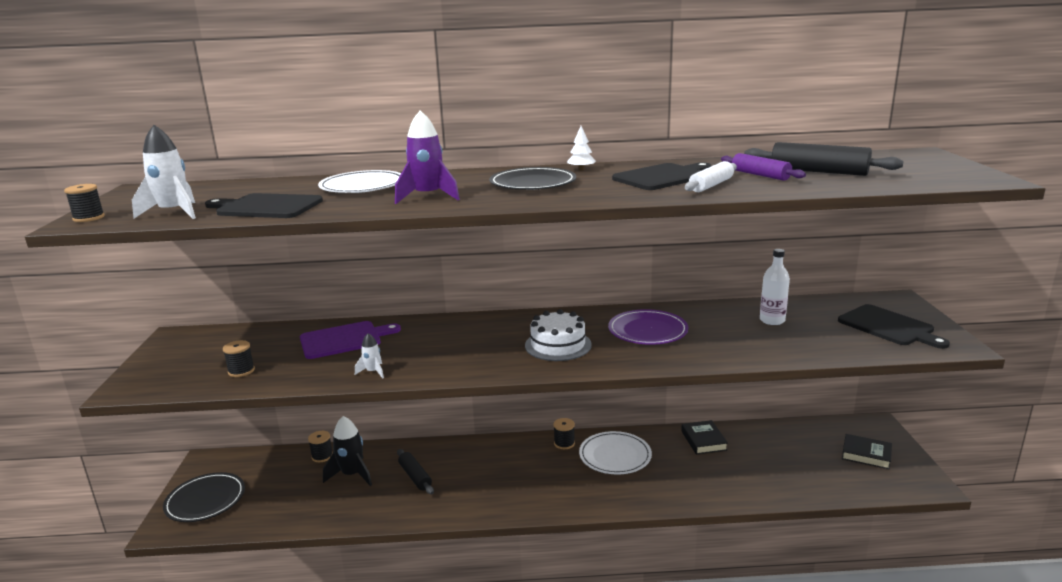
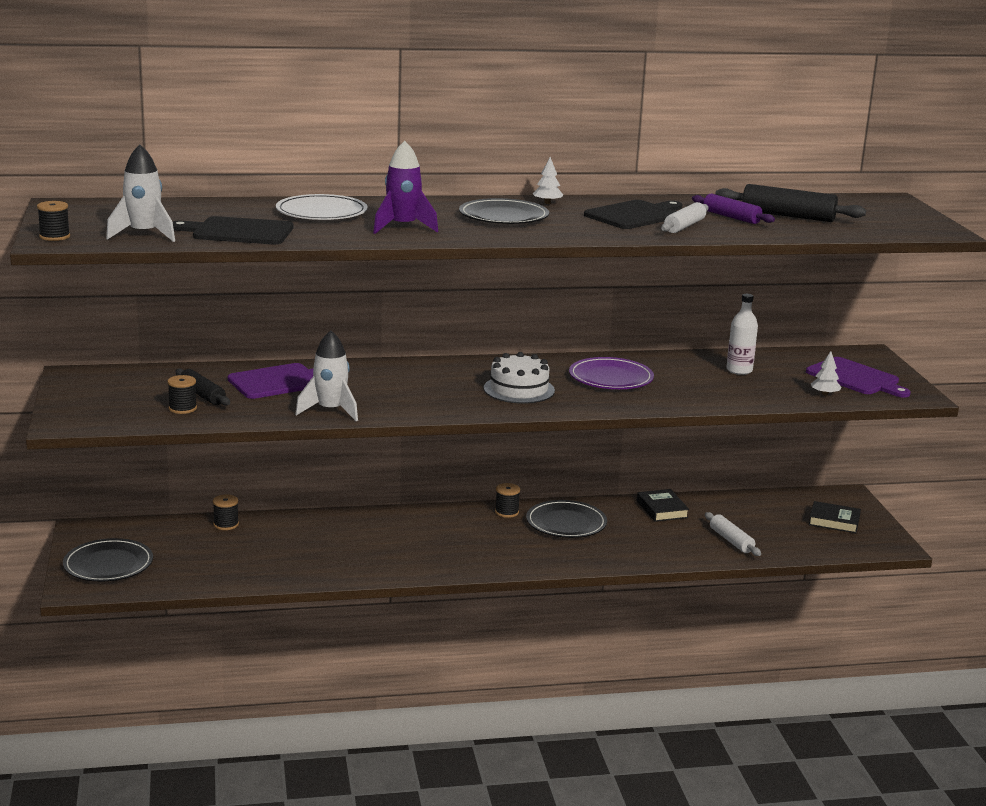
camera: 10 degrees left, 0 degrees up
(352, 475) = (270, 541): black rocket -> none
(373, 372) = (330, 411): white rocket -> white rocket, size x1.85
(415, 477) = (345, 542): black rolling pin -> black rolling pin (202, 395)
(615, 456) = (566, 523): white plate -> black plate
(767, 477) = (731, 541): none -> white rolling pin
(859, 345) = (824, 394): none -> white tree
(888, 327) = (855, 378): black cutting board -> purple cutting board

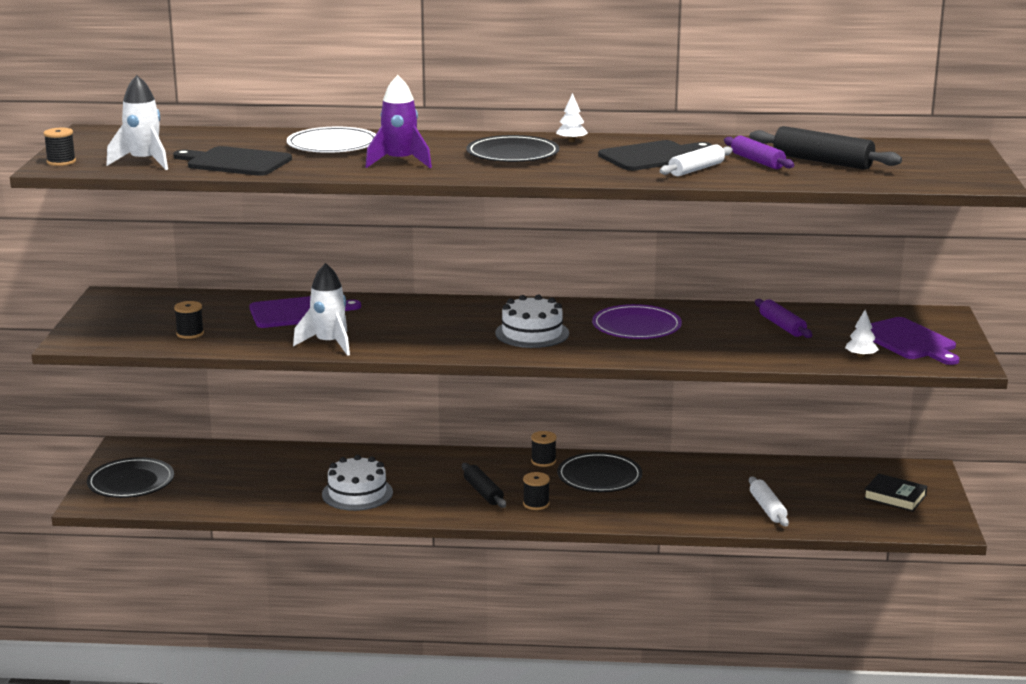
camera: 15 degrees right, 0 degrees up
(202, 395) = (216, 322): black rolling pin -> black rolling pin (483, 492)
(226, 524) = (259, 452): black spool -> black spool (536, 504)
(345, 557) = (357, 493): none -> white cake
(662, 509) = (709, 470): black book -> none
(739, 370) = (782, 326): white bottle -> purple rolling pin

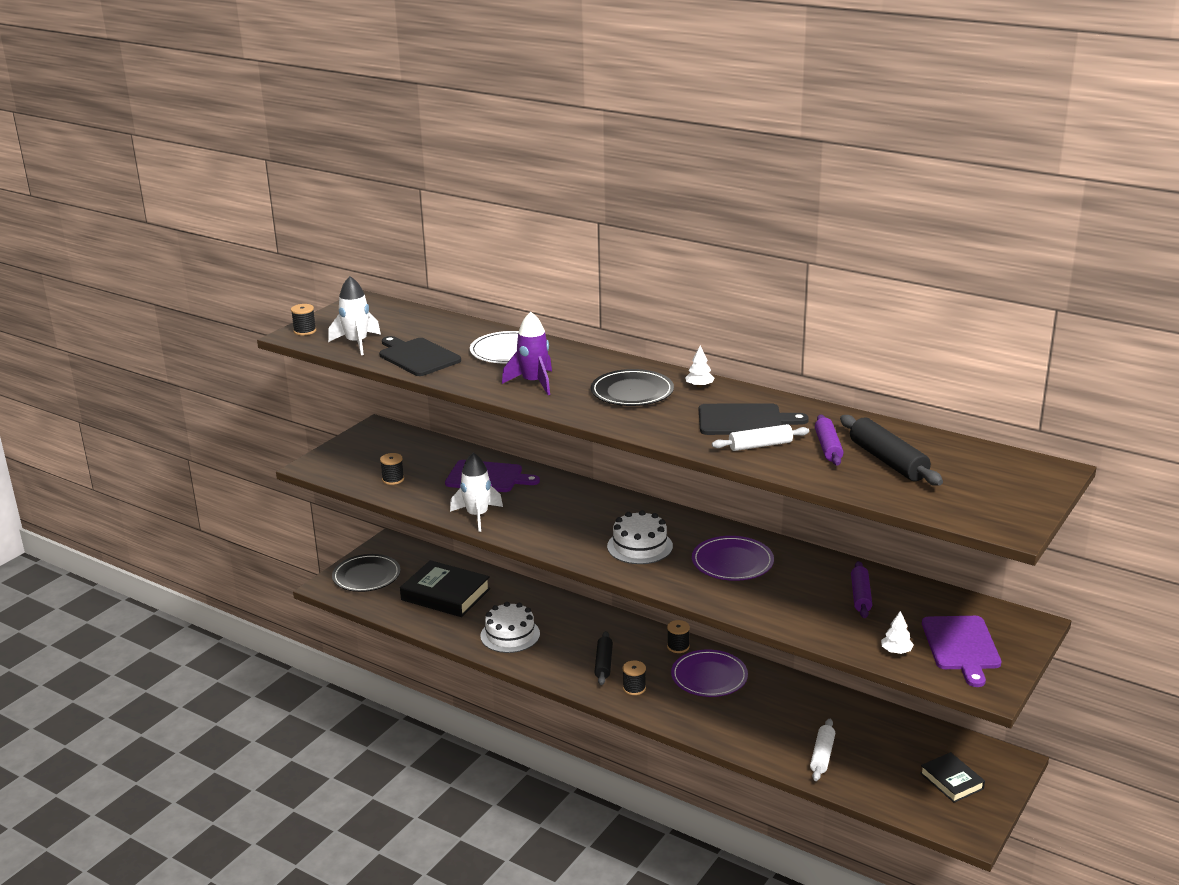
camera: 30 degrees right, 5 degrees up
(245, 477) = (445, 594): none -> black book
(599, 477) = (709, 676): black plate -> purple plate

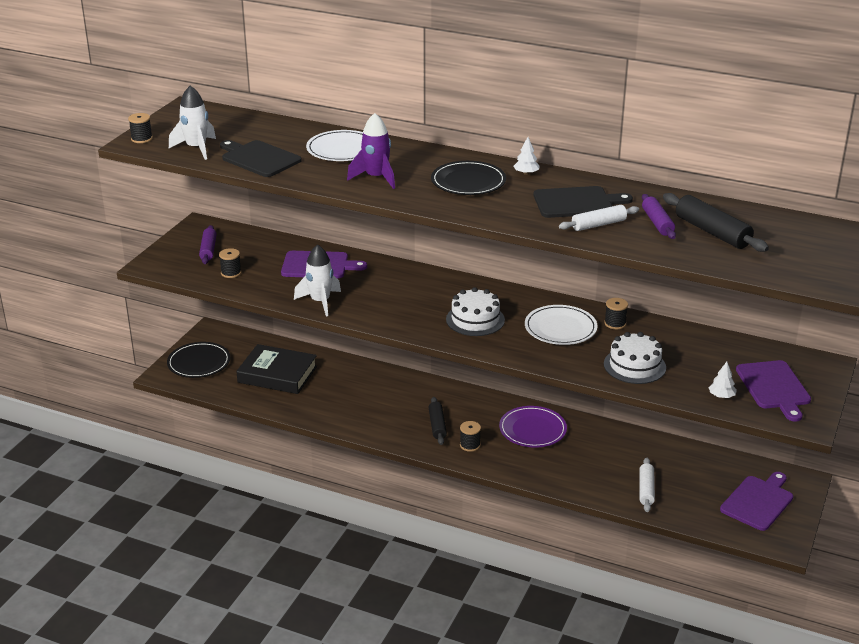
camera: 10 degrees left, 5 degrees up
(510, 635) = (346, 406): white cake -> white cake (634, 366)
(678, 646) = (499, 405): black spool -> black spool (615, 323)
(732, 562) = (560, 328): purple plate -> white plate
(860, 596) = (678, 350): purple rolling pin -> purple rolling pin (208, 250)
(951, 781) = (758, 501): black book -> purple cutting board

